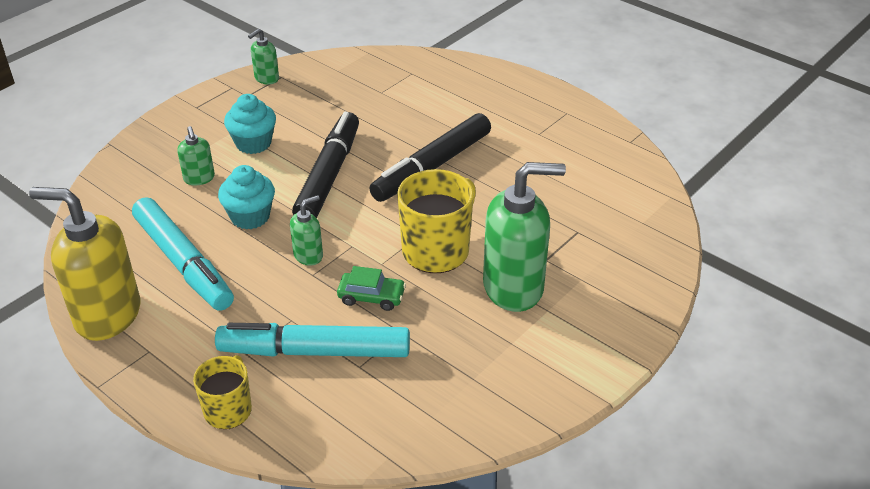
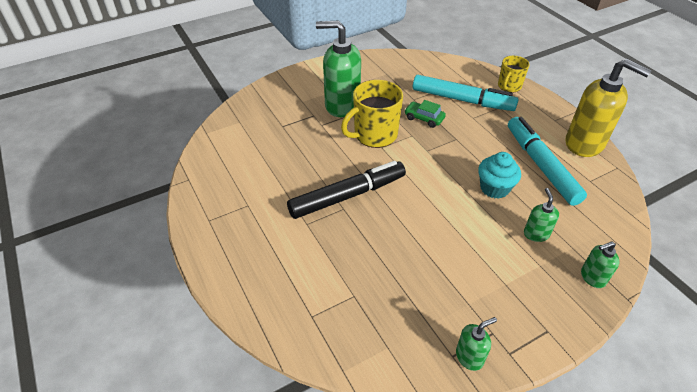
camera: 160 degrees left, 5 degrees up
(253, 143) = (489, 261): turquoise cupcake -> none
(308, 255) = (456, 150): green soap dispenser -> green soap dispenser (592, 277)
(328, 175) = (429, 209): black marker -> none

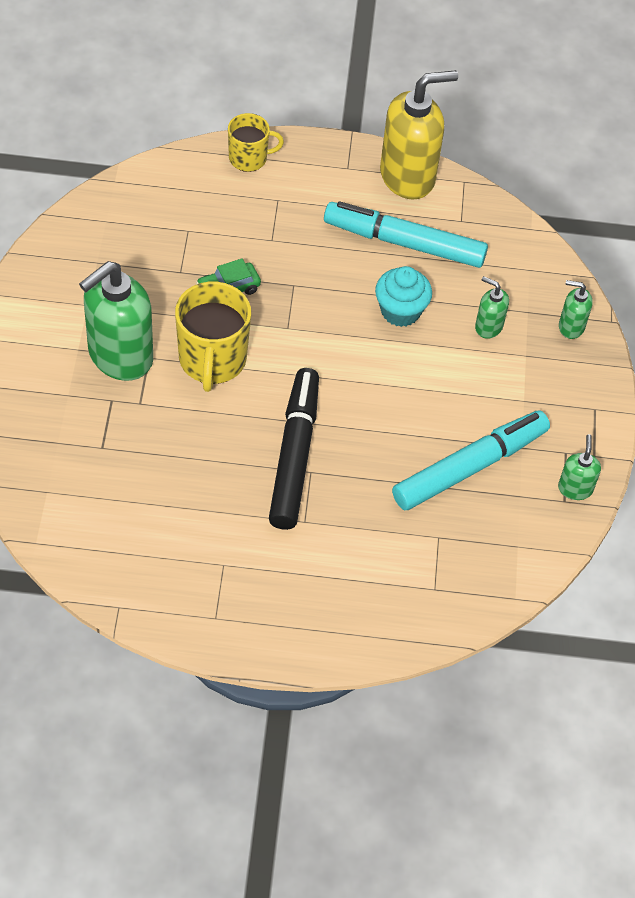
camera: 60 degrees left, 10 degrees up
(462, 100) = (230, 224): turquoise marker -> turquoise marker (469, 467)
(509, 86) = (249, 158): yellow mug -> yellow mug turned 75 degrees counterclockwise
(592, 277) = (571, 326): green soap dispenser -> green soap dispenser turned 90 degrees clockwise

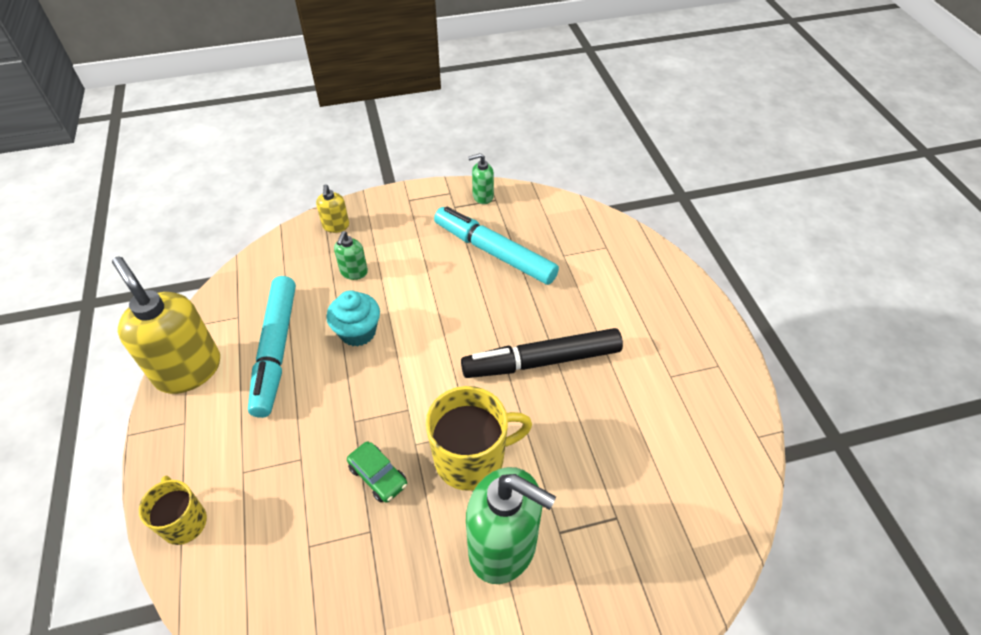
camera: 105 degrees left, 5 degrees down
(571, 326) = (336, 226): green soap dispenser -> yellow soap dispenser

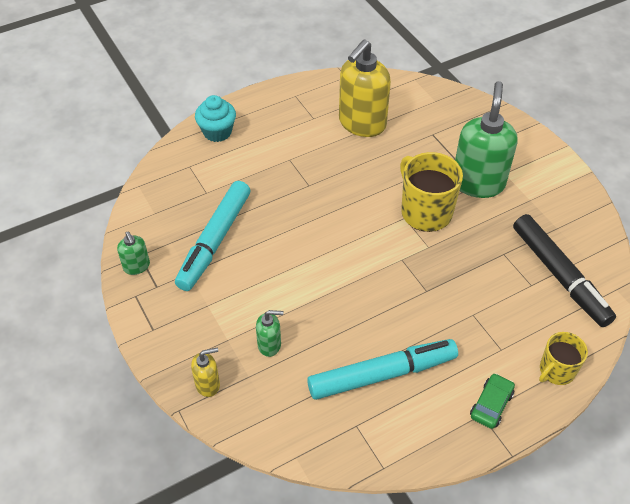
camera: 105 degrees left, 0 degrees up
(188, 370) = (430, 439): yellow soap dispenser -> yellow soap dispenser (362, 124)
(358, 332) = (340, 317): turquoise cupcake -> turquoise cupcake (217, 132)
(378, 476) = (463, 261): green car -> green car (491, 405)
(542, 361) = (326, 188): black marker -> black marker (559, 275)

